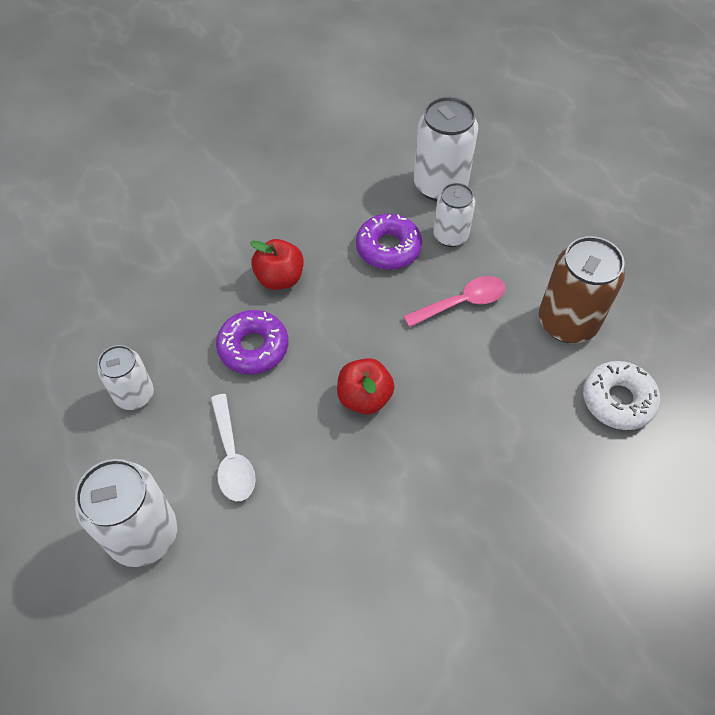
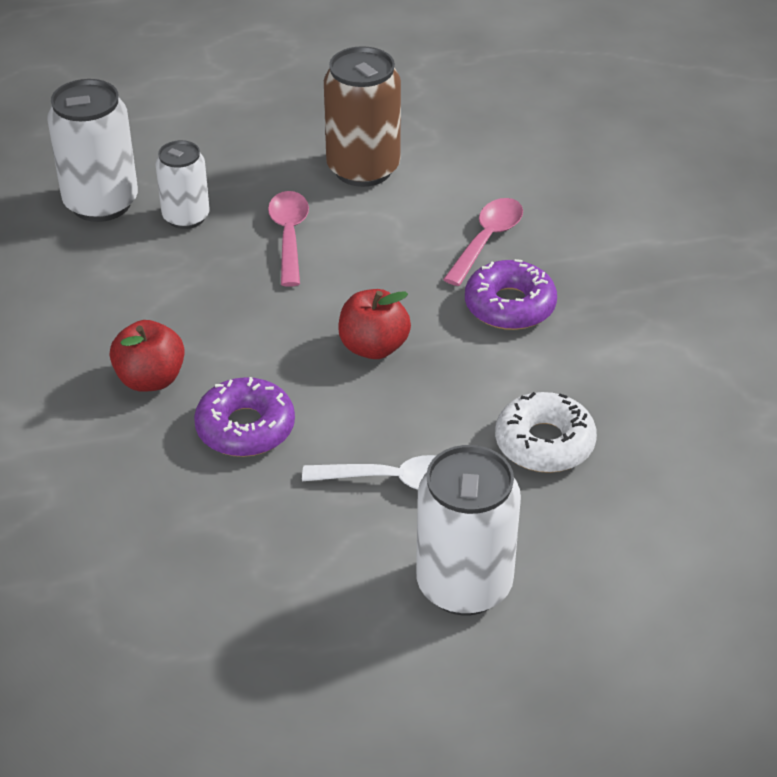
camera: 70 degrees left, 15 degrees down
(134, 395) = (252, 561): white can -> none
(388, 248) = (168, 272): purple donut -> purple donut (510, 306)
(527, 437) = (487, 240): none -> pink spoon
(618, 400) = (476, 167): white donut -> white donut (544, 443)

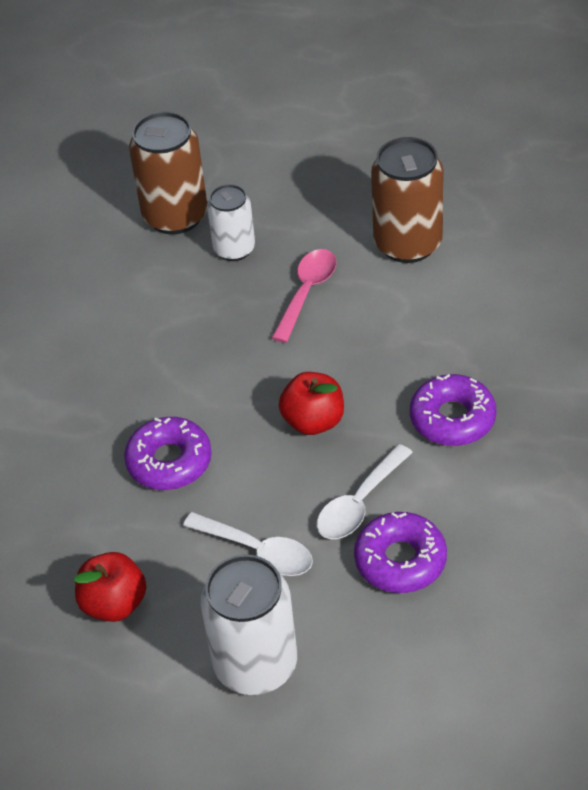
camera: 30 degrees right, 5 degrees up
(101, 203) = (175, 216): white can -> brown can
(150, 379) = (122, 393): red apple -> red apple (114, 604)
(470, 406) = (359, 503): none -> white spoon
(487, 240) = (473, 347): pink spoon -> none
(544, 443) = (400, 560): white donut -> purple donut

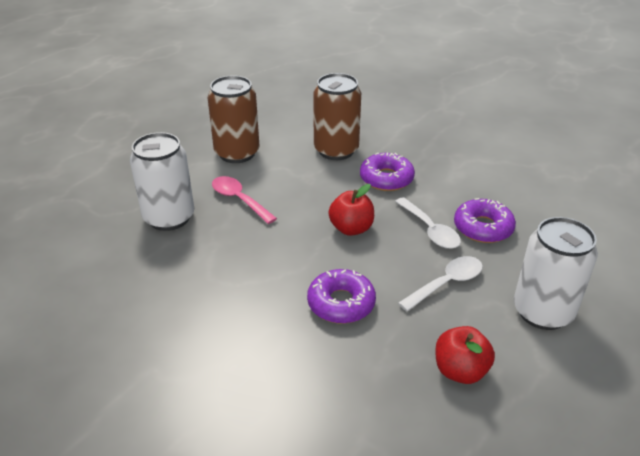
camera: 70 degrees left, 10 degrees down
(175, 216) = (107, 234): brown can -> brown can (336, 150)
(234, 249) = (169, 218): white can -> white can, size x1.60

